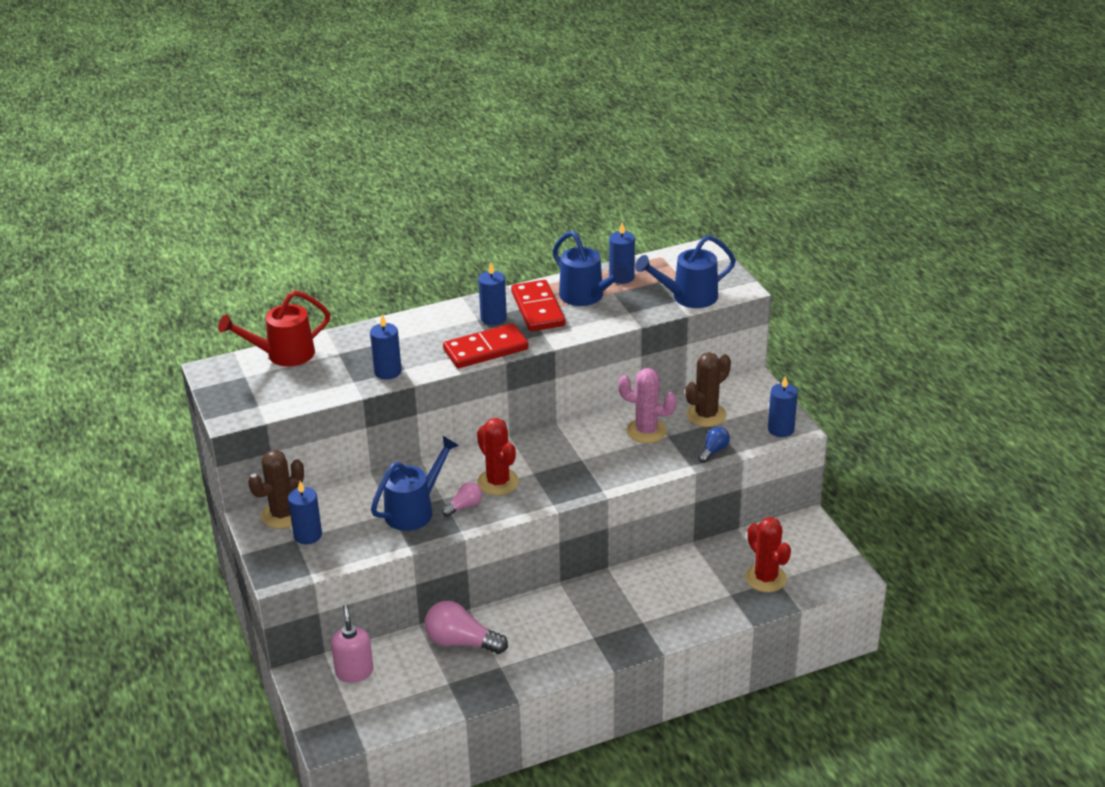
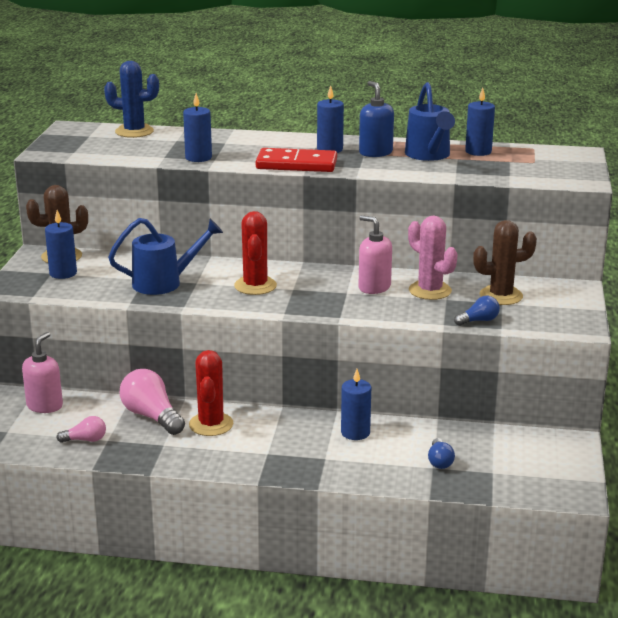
camera: 30 degrees right, 10 degrees down
(283, 355) = (134, 131): red watering can -> blue cactus
(464, 506) = (207, 292): pink light bulb -> pink light bulb (85, 440)
(537, 309) = (375, 153): red domino -> blue soap dispenser
(598, 445) = (374, 287): none -> pink soap dispenser
(688, 297) = (525, 175): blue watering can -> none
(731, 586) = (439, 461): none -> blue light bulb
(766, 578) = (482, 467): red cactus -> red cactus (211, 424)
(780, 429) = (565, 325): blue candle -> blue candle (355, 432)

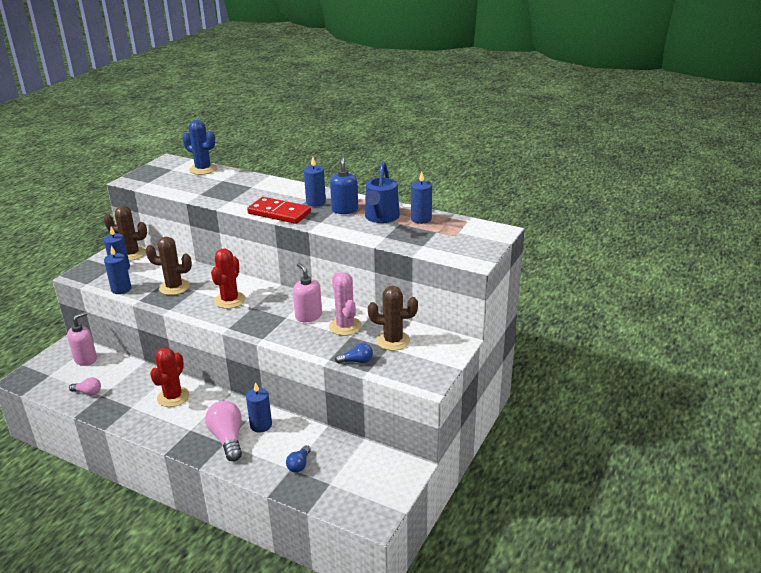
camera: 20 degrees right, 5 degrees up
(152, 416) = (142, 382): pink light bulb -> pink light bulb (227, 438)
(164, 283) = (174, 287): blue watering can -> brown cactus
(198, 158) = (220, 198): blue candle -> blue candle (121, 289)

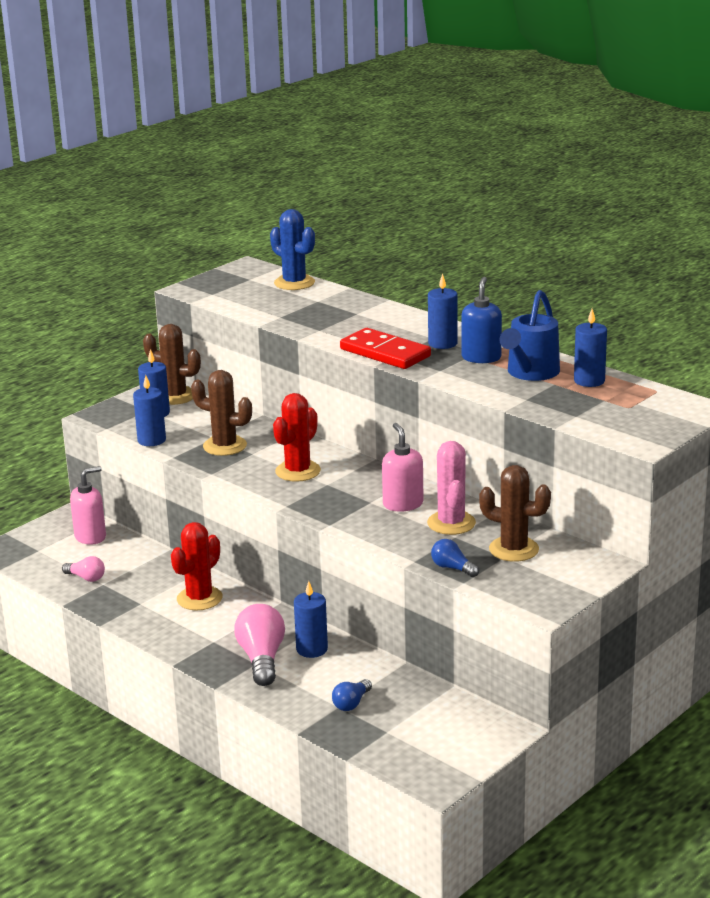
camera: 15 degrees right, 5 degrees down
(357, 361) = (452, 568): blue light bulb -> blue light bulb turned 150 degrees counterclockwise

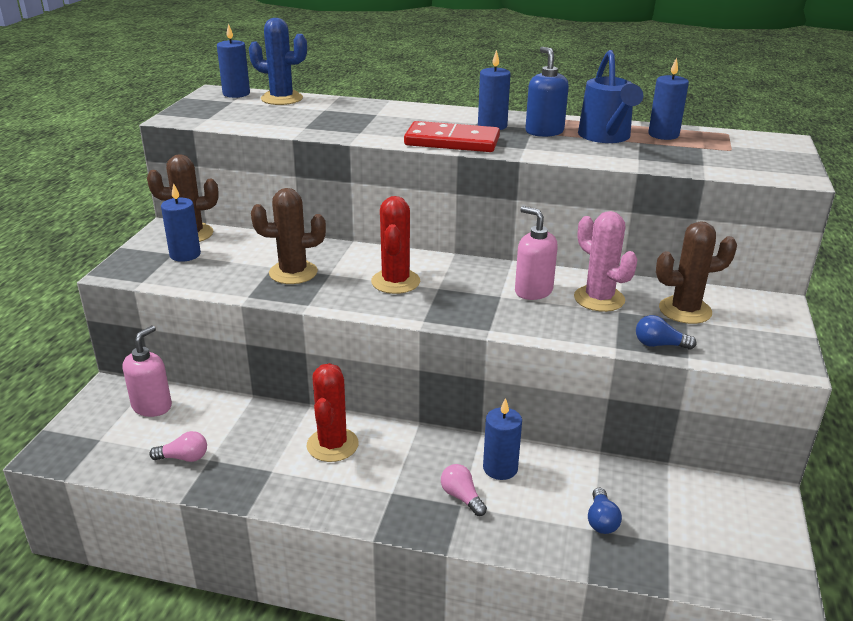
camera: 30 degrees left, 5 degrees up
(151, 440) = (207, 284): blue candle -> blue candle (236, 94)
(262, 659) = (462, 497): pink light bulb -> pink light bulb, size x0.54

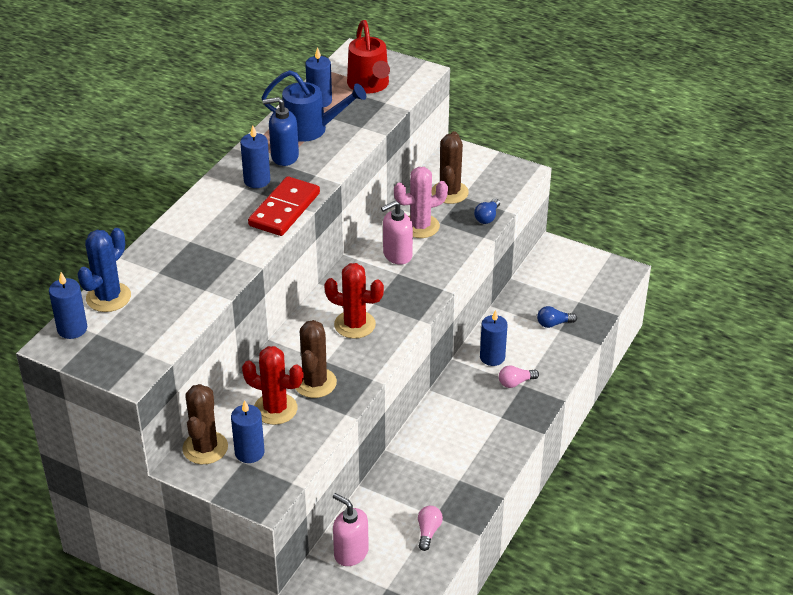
camera: 75 degrees left, 10 degrees up
(332, 445) = (440, 441): red cactus -> red cactus (275, 409)
(601, 520) = (553, 324): blue light bulb -> blue light bulb turned 150 degrees clockwise
(726, 153) = (369, 85): none -> red watering can

